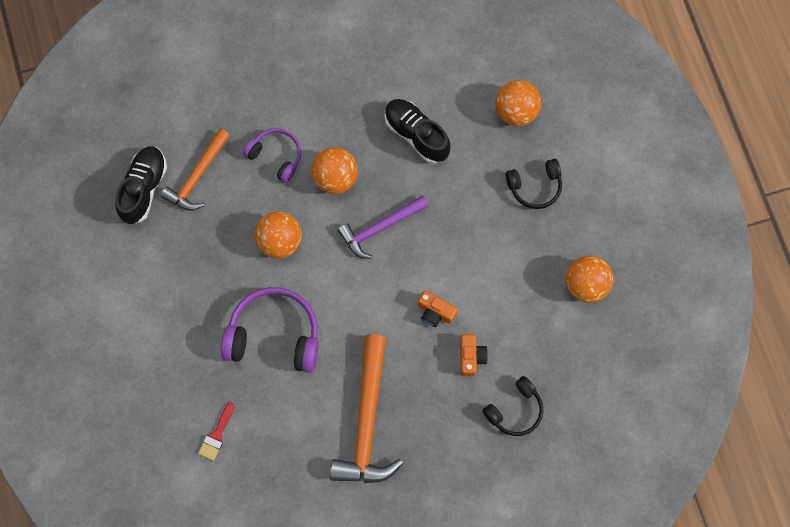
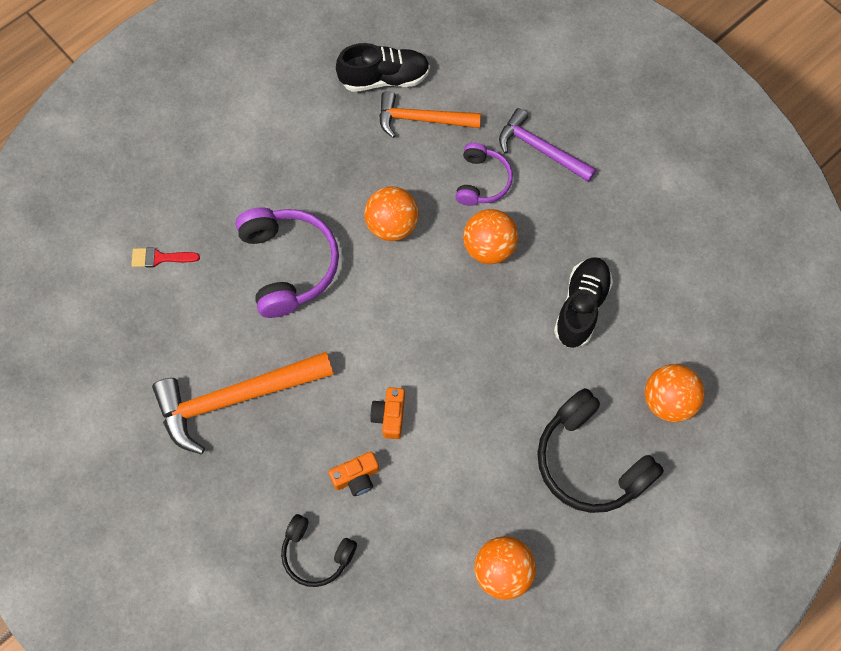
camera: 65 degrees right, 5 degrees down
(380, 228) = (456, 316): purple hammer -> purple hammer (540, 149)
(535, 186) = (590, 461): black headphones -> black headphones, size x1.69

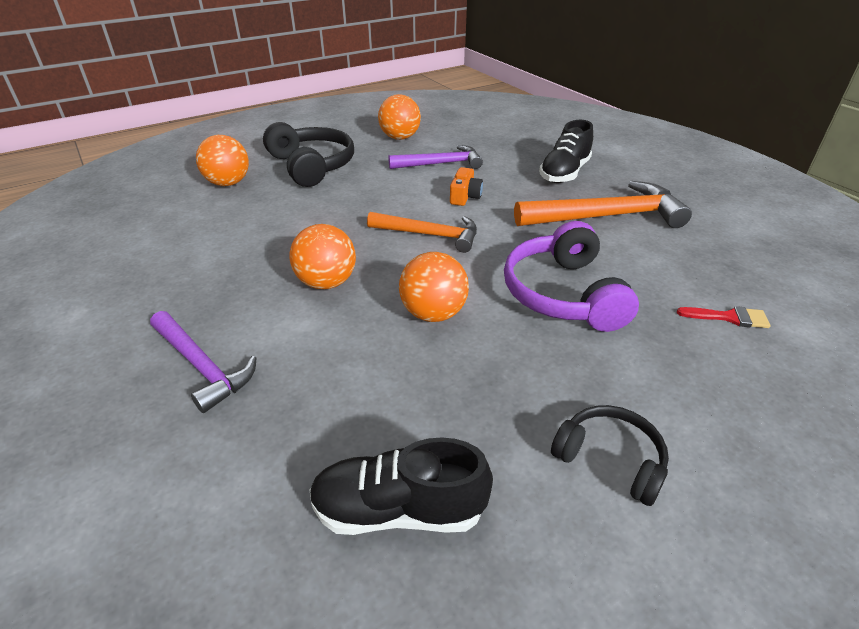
camera: 170 degrees left, 30 degrees down
(316, 553) = (530, 152): black headphones -> black headphones (610, 459)
(356, 477) = (497, 175): orange camera -> none
(422, 119) = (354, 430): orange hammer -> orange hammer (430, 235)
(430, 495) = (441, 164): none -> purple hammer
(482, 181) = (302, 342): purple headphones -> none
(581, 307) = (259, 234): black shoe -> black shoe (564, 173)

